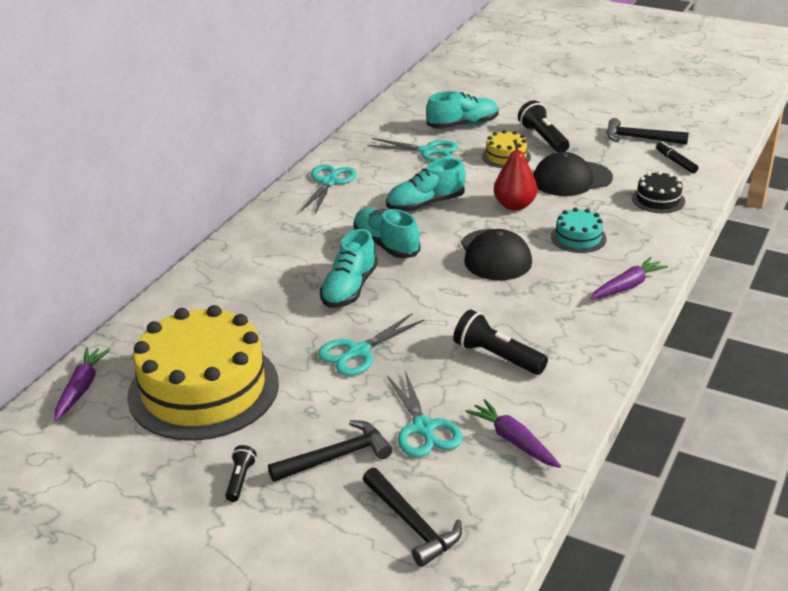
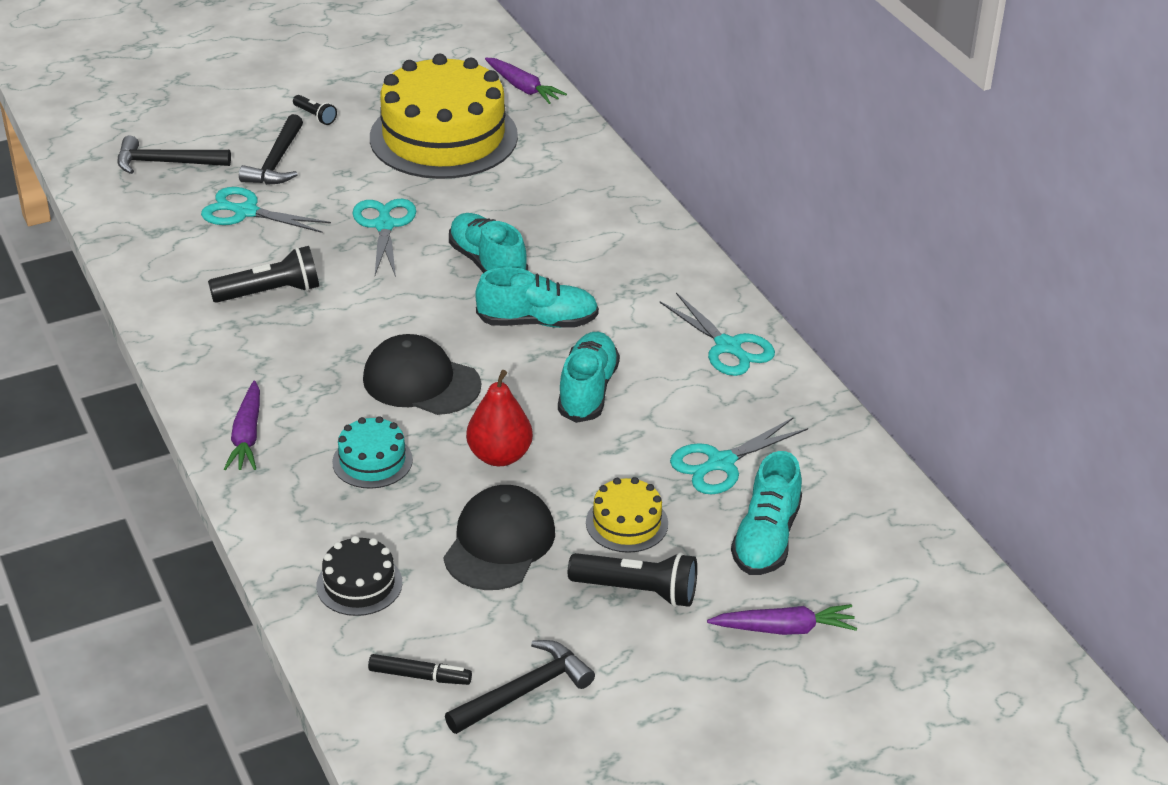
camera: 125 degrees right, 5 degrees up
(513, 440) = (168, 245): purple carrot -> purple carrot (784, 629)

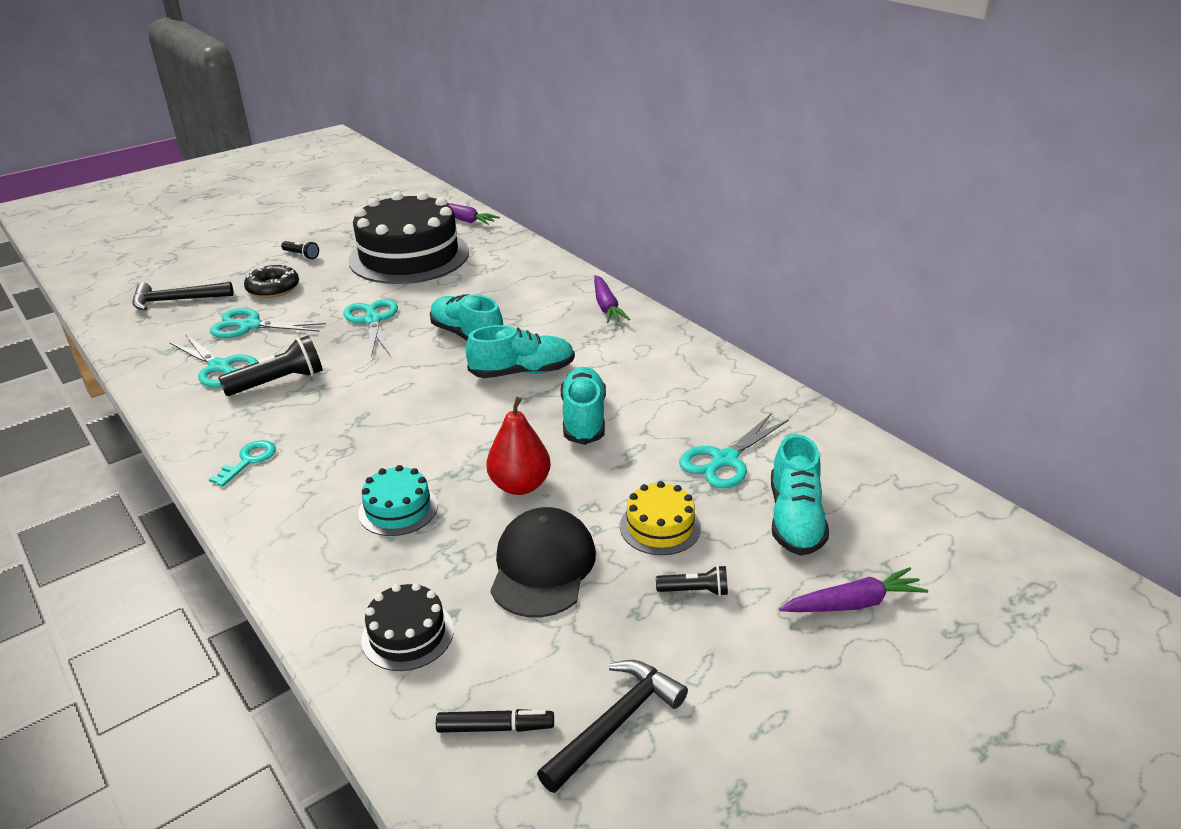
camera: 10 degrees left, 5 degrees down
(231, 383) = (249, 460): none -> turquoise key
(247, 436) = (269, 505): purple carrot -> purple carrot (606, 307)
(277, 161) = (273, 288): black hammer -> black donut
(421, 382) = (430, 433): black cap -> none
(443, 137) = (409, 256): yellow cake -> black cake
(638, 591) = (695, 591): black flashlight -> black flashlight, size x0.55
(728, 347) = (691, 368): turquoise scissors -> turquoise scissors (220, 367)

